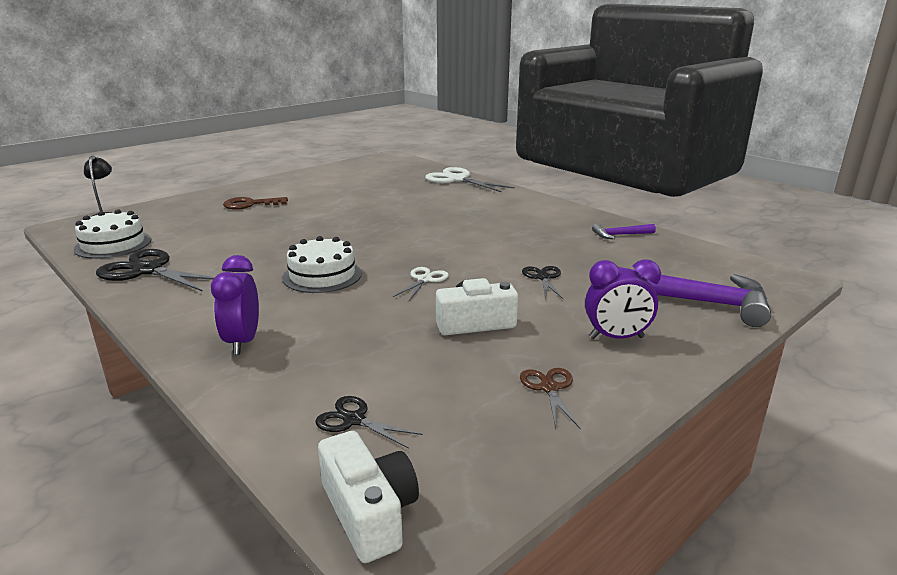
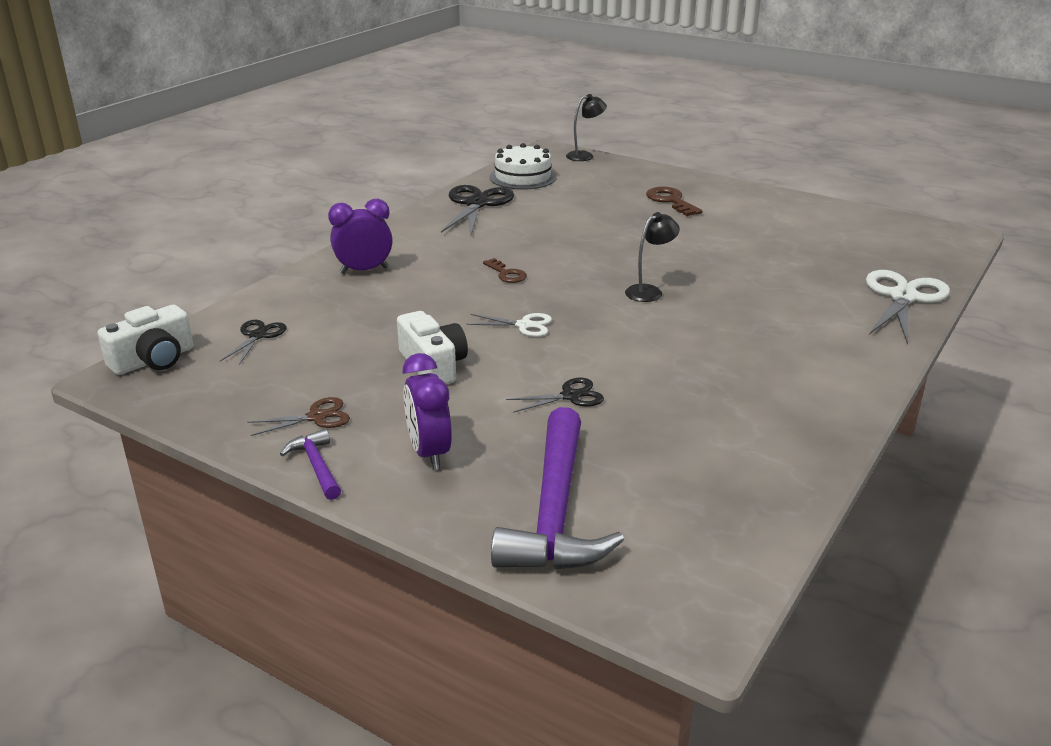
camera: 75 degrees right, 5 degrees up
(322, 275) = (506, 274): white cake -> brown key
(399, 233) = (649, 291): none -> black lamp
(620, 235) = (772, 450): purple hammer -> purple hammer (316, 466)

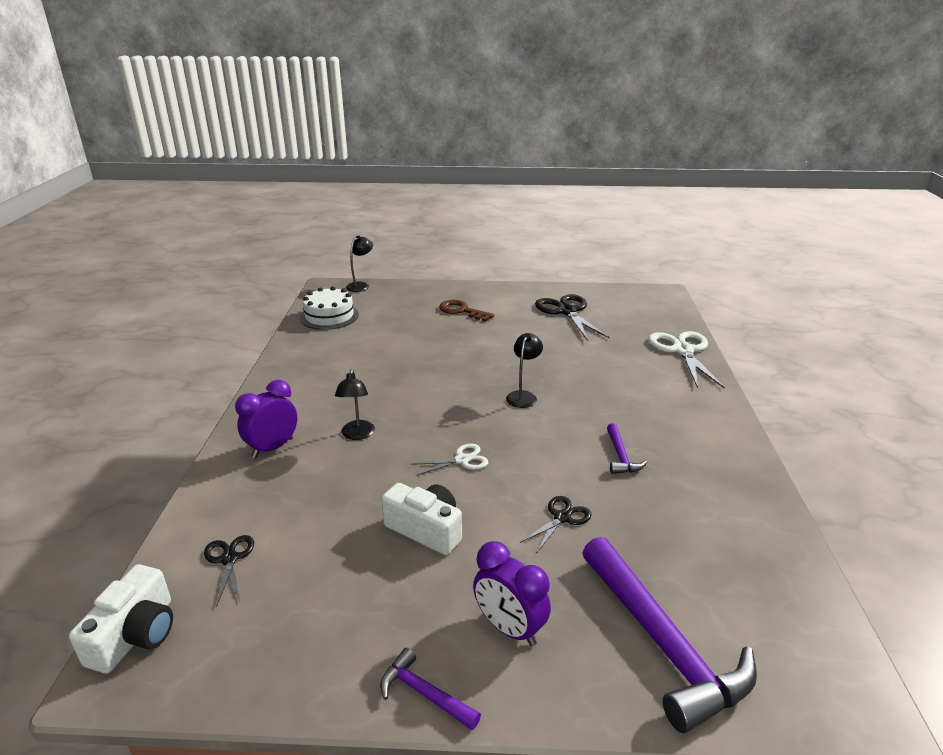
camera: 30 degrees left, 0 degrees up
(316, 417) = (372, 633): brown scissors -> none
(447, 280) = (357, 435): none -> black lamp
(477, 204) = (314, 351): black scissors -> black scissors (567, 311)
(506, 274) = (401, 413): brown key -> none
(695, 368) = (620, 456): none -> purple hammer

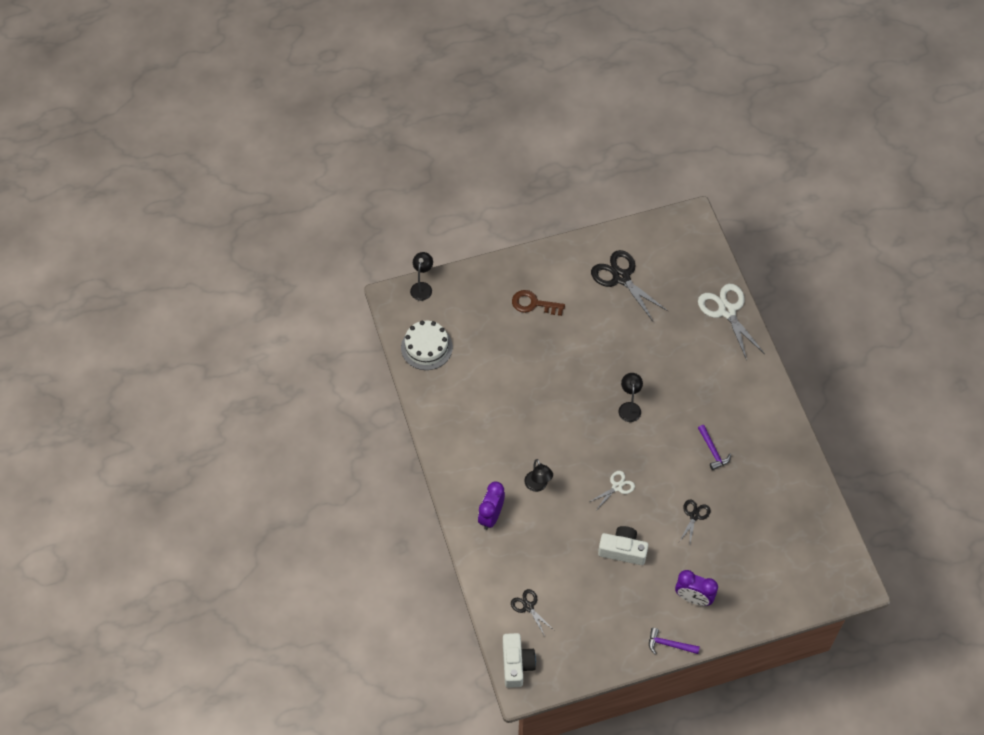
camera: 20 degrees left, 30 degrees up
(662, 643) = (767, 581): purple hammer -> none

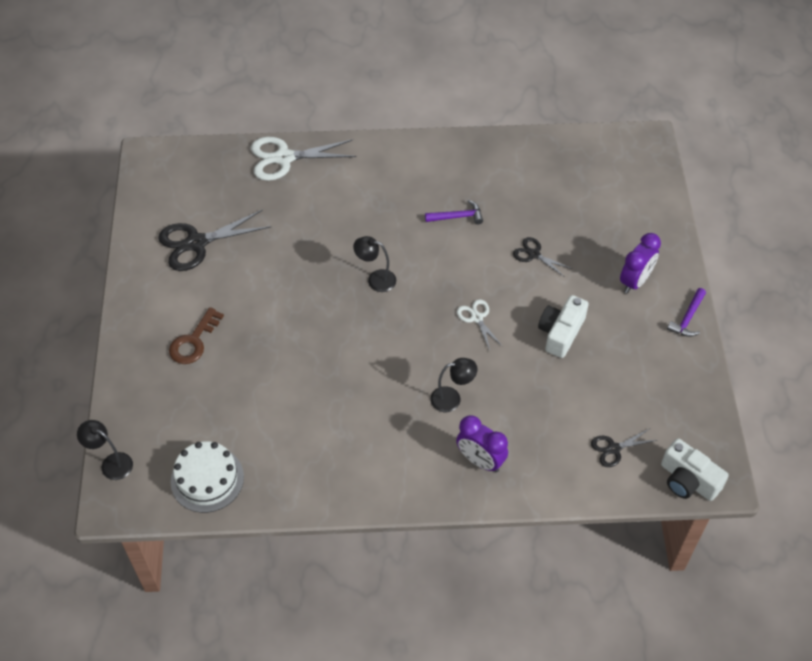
camera: 75 degrees left, 5 degrees down
(516, 664) = (688, 480): white camera -> white camera turned 150 degrees counterclockwise

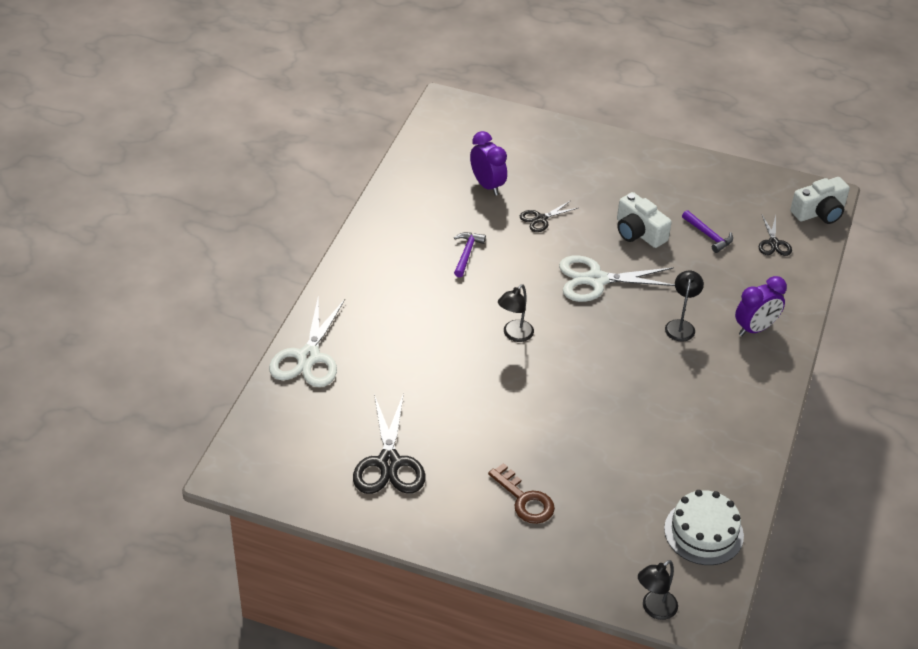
camera: 70 degrees left, 10 degrees down
(477, 318) = (596, 280): white scissors -> white scissors, size x1.87
(635, 281) = (604, 168): purple clock -> purple clock (487, 185)
(688, 318) = (658, 153): purple hammer -> purple hammer (708, 235)

